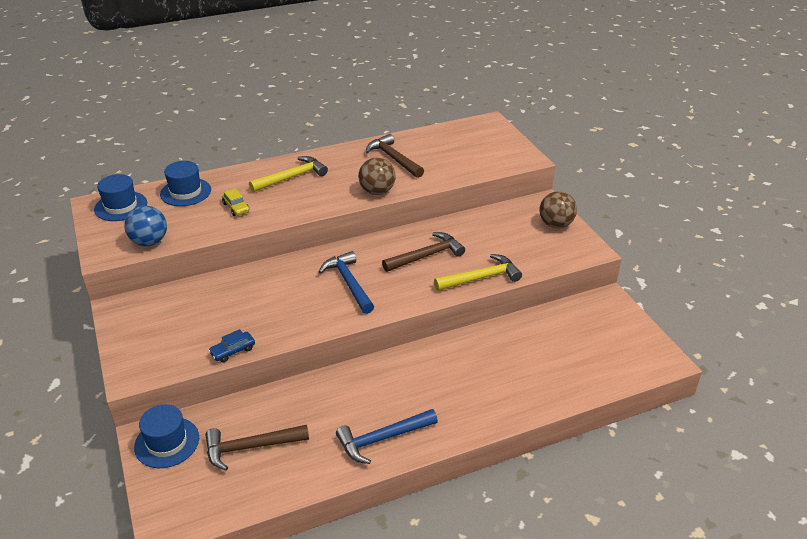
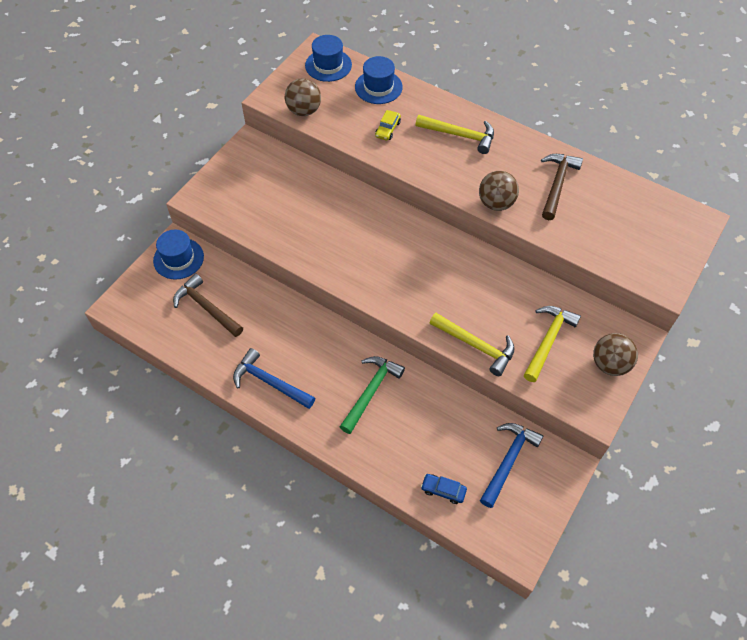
camera: 55 degrees right, 20 degrees up
(149, 242) = (304, 110): blue ball -> brown ball
(233, 351) = (259, 236): blue car -> blue car (443, 490)
(349, 283) = (388, 258): blue hammer -> blue hammer (508, 461)
(426, 256) = (469, 289): brown hammer -> none
(454, 374) = (370, 391): none -> green hammer
(510, 241) = (548, 341): none -> yellow hammer

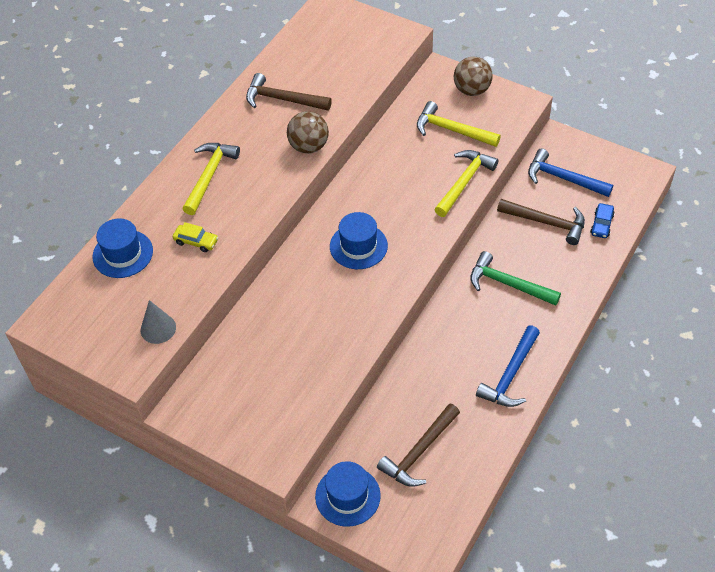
camera: 90 degrees left, 5 degrees down
(304, 110) = (158, 328): brown ball -> grey cone
(328, 65) = (75, 309): blue hat -> blue hat (358, 246)
(447, 435) = (546, 222): none -> brown hammer

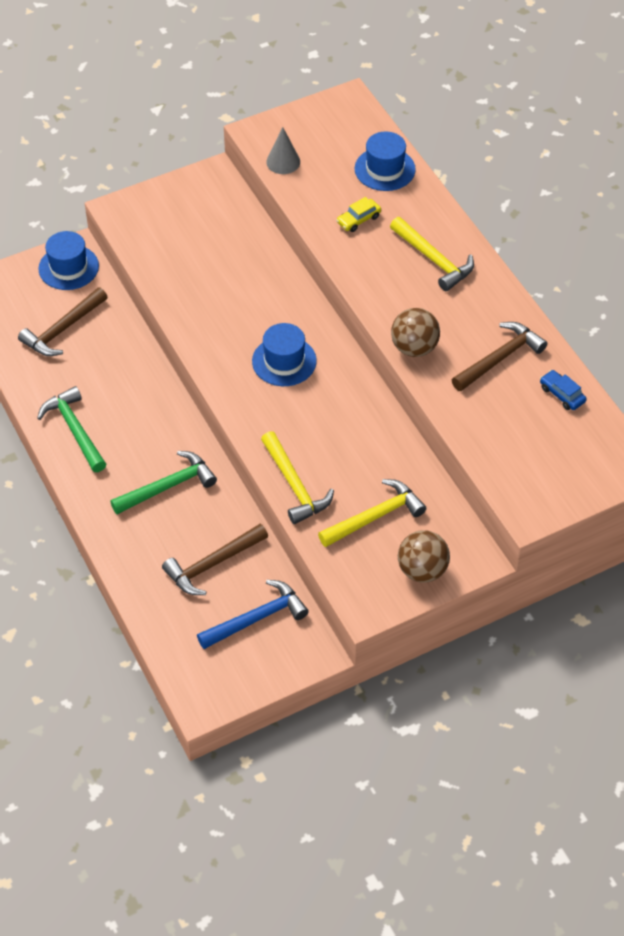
camera: 120 degrees right, 0 degrees up
(419, 452) = (63, 329): brown hammer -> brown hammer turned 120 degrees counterclockwise
(510, 374) = (75, 430): blue hammer -> green hammer
(601, 224) = (170, 611): blue car -> blue car (562, 394)

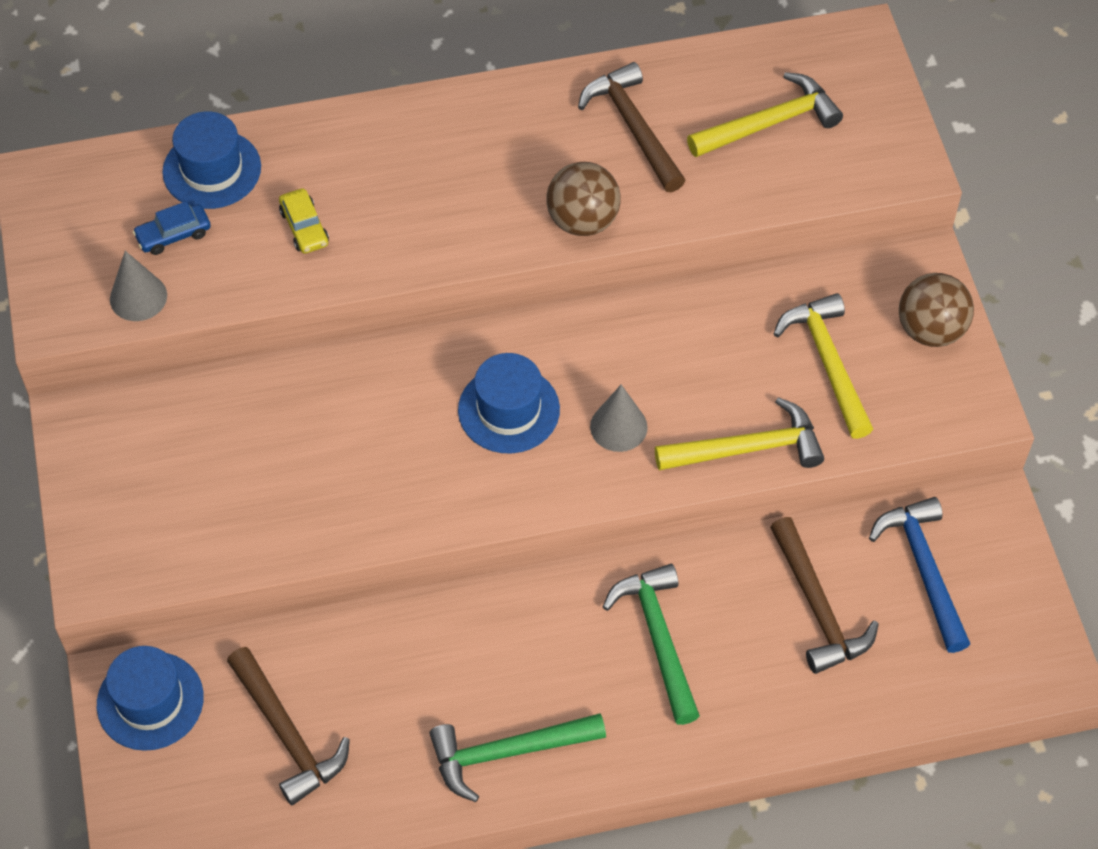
camera: 75 degrees left, 5 degrees up
(289, 417) = (618, 427): none -> grey cone
(433, 259) = (420, 156): yellow hammer -> yellow hammer (769, 123)
(562, 394) = (718, 77): blue car -> blue car (173, 235)

